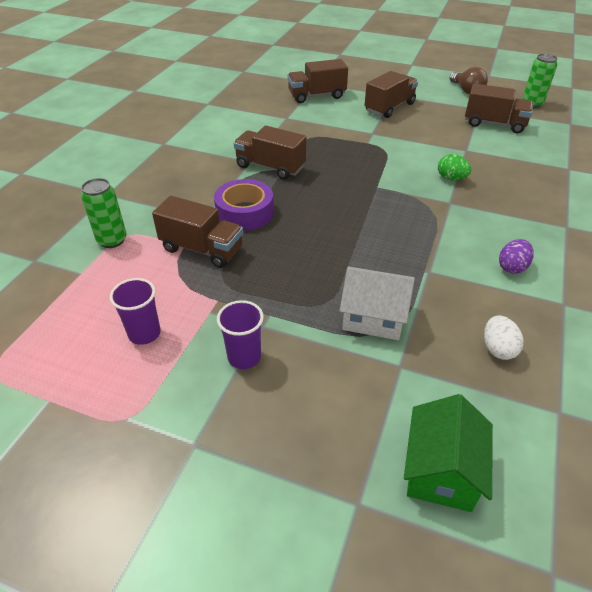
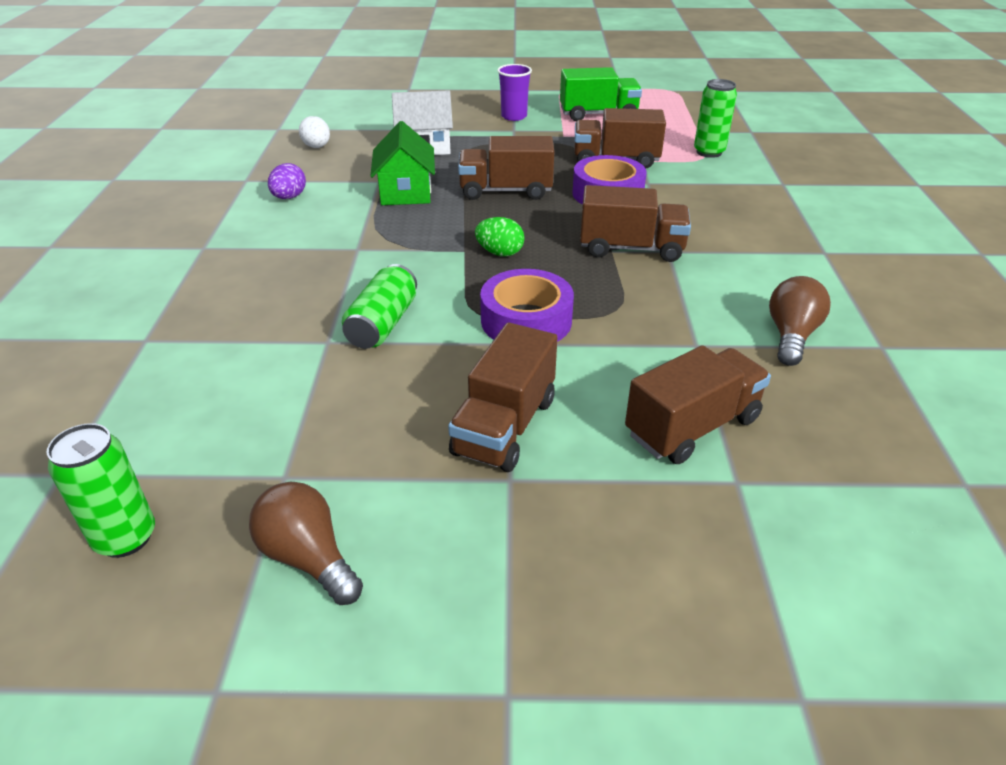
camera: 160 degrees right, 5 degrees down
(144, 333) = (598, 114): purple cup -> green truck
(240, 113) = (791, 336): none -> brown light bulb
(359, 141) = (526, 320): none -> purple tape
(436, 153) = (383, 324): none -> green can
(441, 471) = (362, 101): green house -> green house (406, 192)
(451, 178) = (355, 282): green egg -> green egg (500, 253)
(494, 124) = (256, 427): brown truck -> brown truck (505, 191)

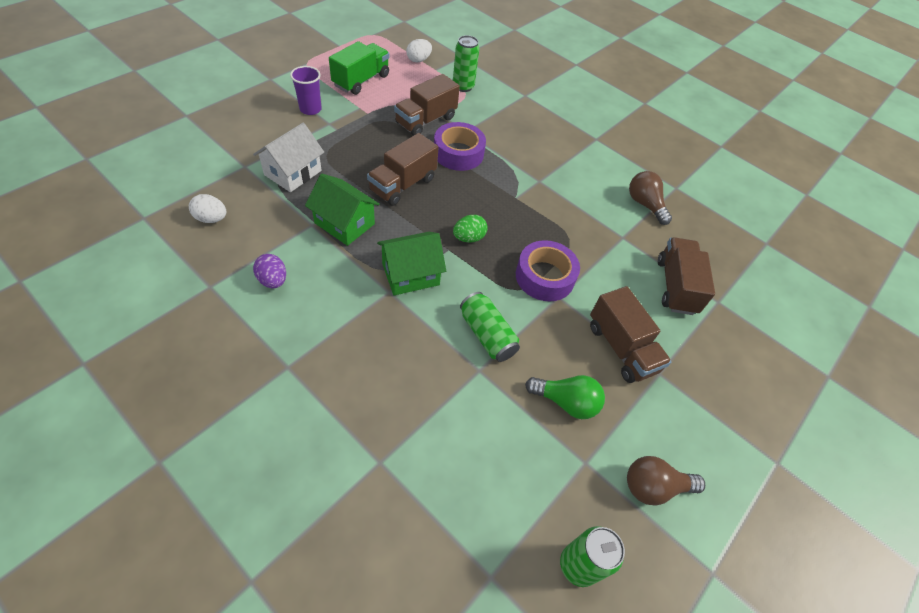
camera: 55 degrees left, 15 degrees up
(358, 420) = (566, 402): none -> green light bulb
(397, 248) = (410, 274): none -> green house
(631, 248) = (522, 190): brown truck -> none
(690, 119) = (418, 60): none -> white egg

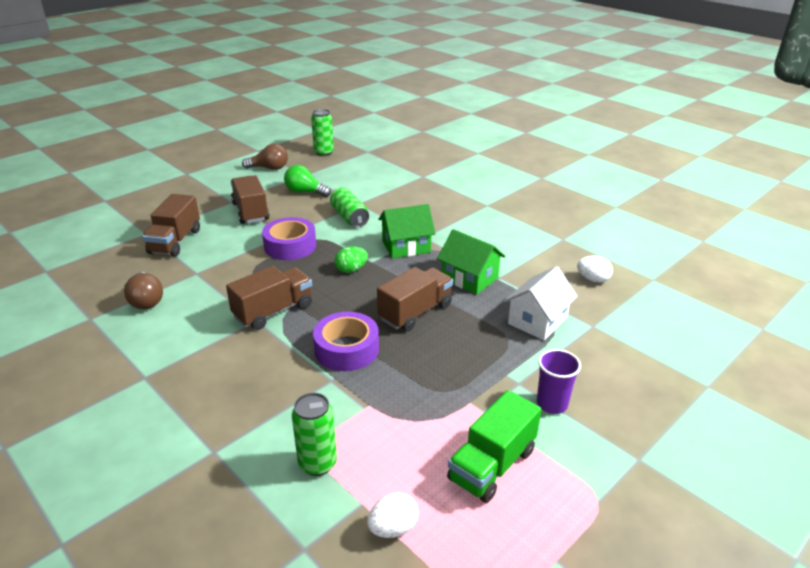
camera: 170 degrees left, 20 degrees down
(273, 280) = (516, 242): purple egg -> none
(426, 120) = (386, 394): brown truck -> brown truck (273, 311)

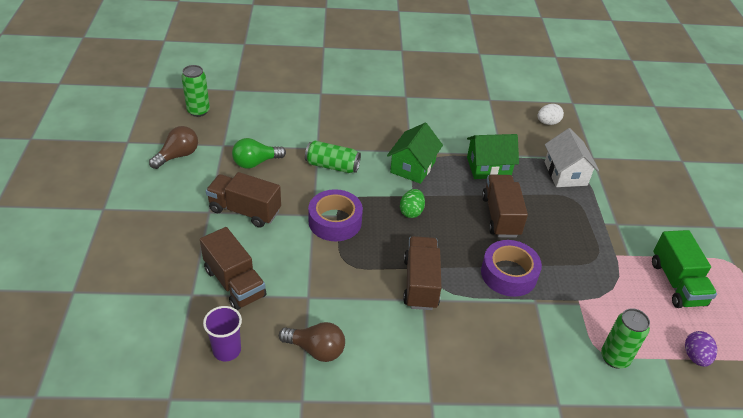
camera: 50 degrees left, 10 degrees up
(393, 528) = (695, 357): white egg -> purple egg
(552, 404) = (647, 224): purple cup -> purple cup (227, 350)

